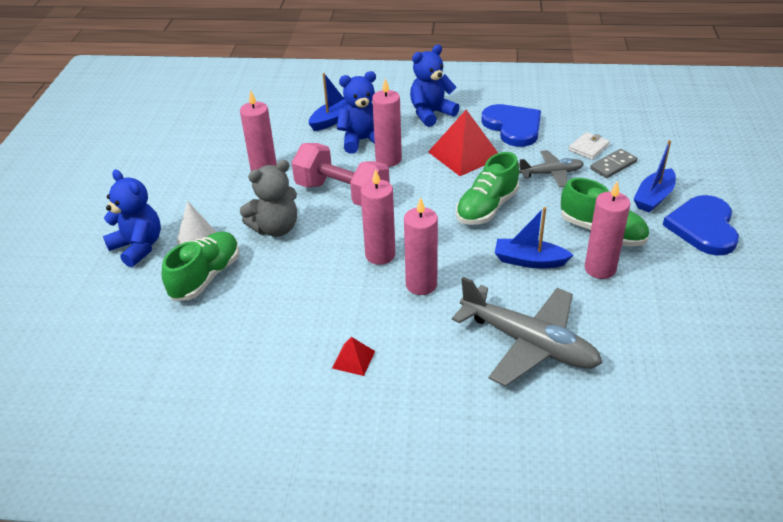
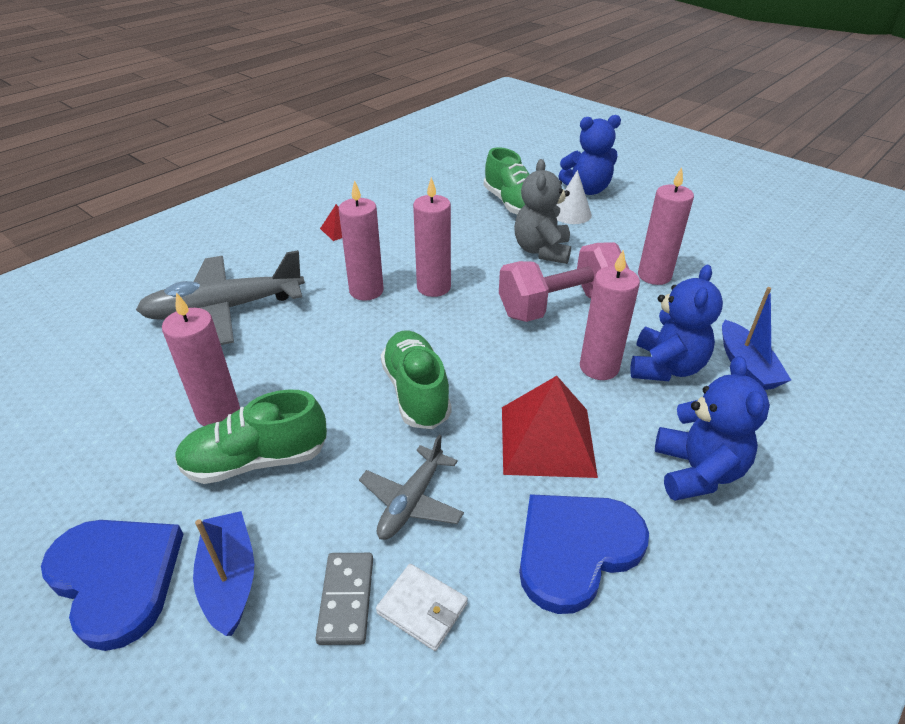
camera: 125 degrees right, 0 degrees up
(513, 127) = (575, 549): blue heart -> blue heart turned 135 degrees clockwise
(529, 261) = (301, 370): blue boat -> none
(588, 148) = (422, 608): white wallet -> white wallet turned 45 degrees counterclockwise

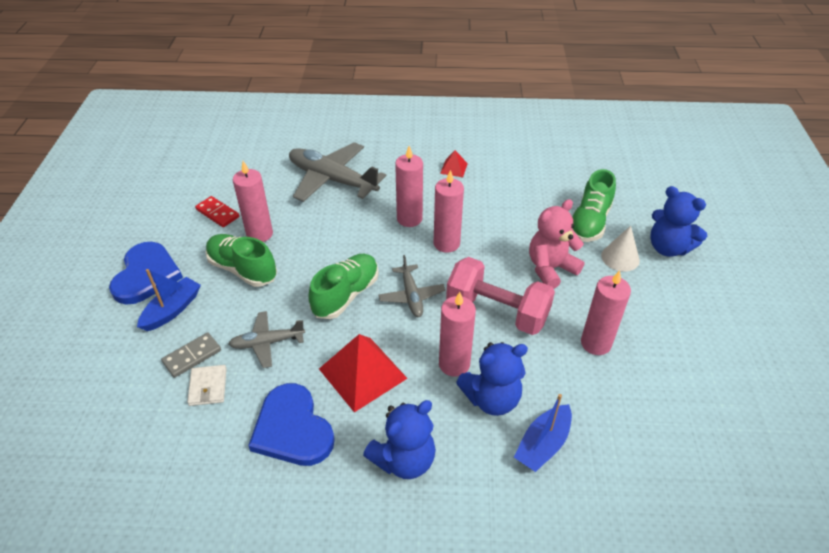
camera: 50 degrees right, 5 degrees up
(119, 433) = (217, 213): none -> red domino
(476, 347) = (411, 296): none -> grey plane
(542, 251) = (550, 269): grey teddy bear -> pink teddy bear
(575, 549) = (292, 429): blue heart -> blue heart turned 135 degrees counterclockwise

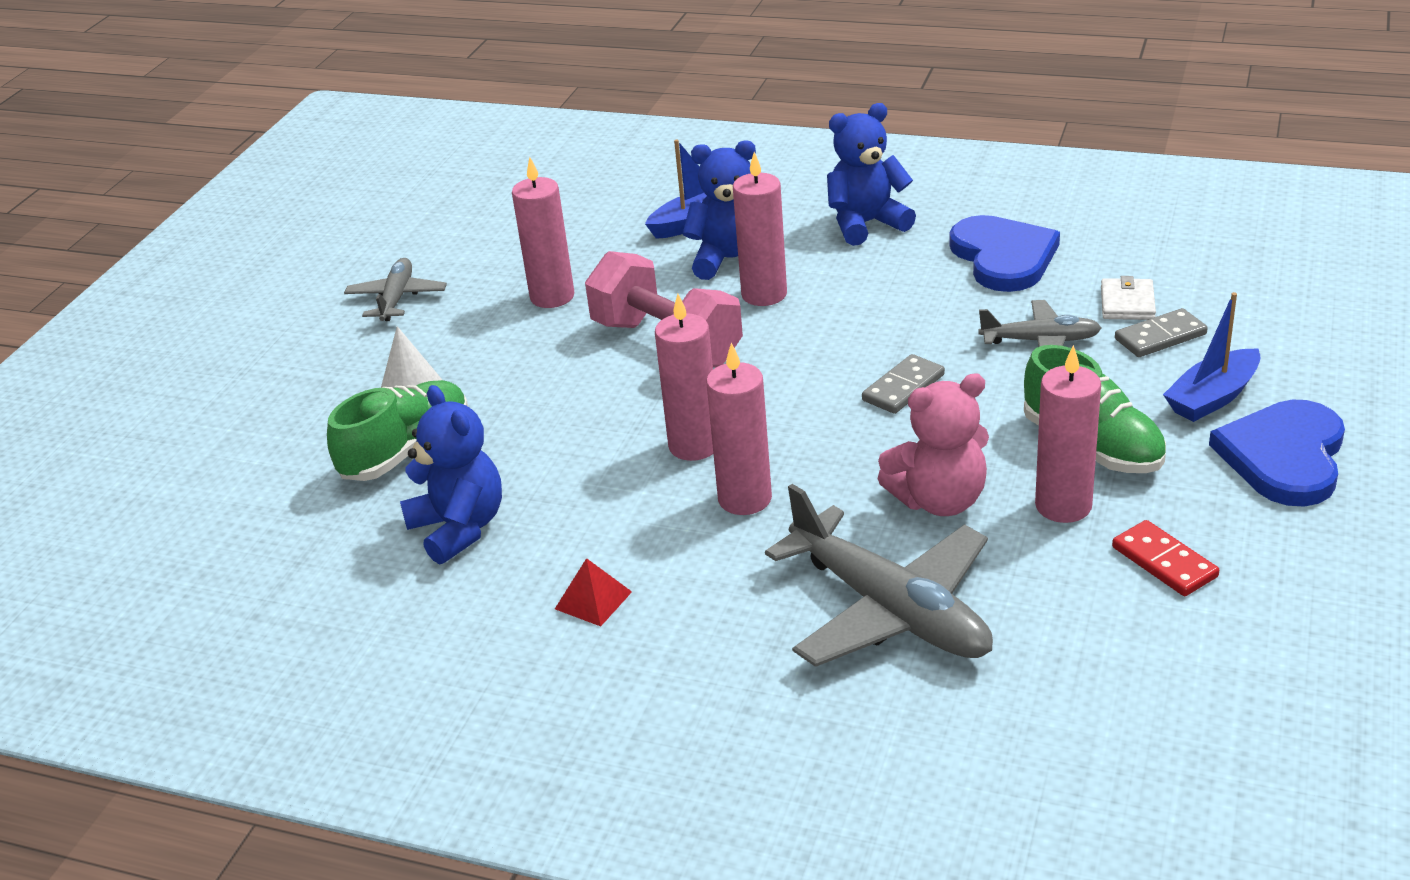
camera: 160 degrees left, 10 degrees down
(346, 295) = (903, 388): green shoe -> grey domino
(363, 373) = (898, 297): red pyramid -> none
(411, 296) = (793, 375): grey plane -> grey plane (397, 298)
(550, 269) = (540, 388): pink teddy bear -> pink teddy bear (939, 500)
(668, 248) = (319, 396): blue teddy bear -> blue teddy bear (459, 528)

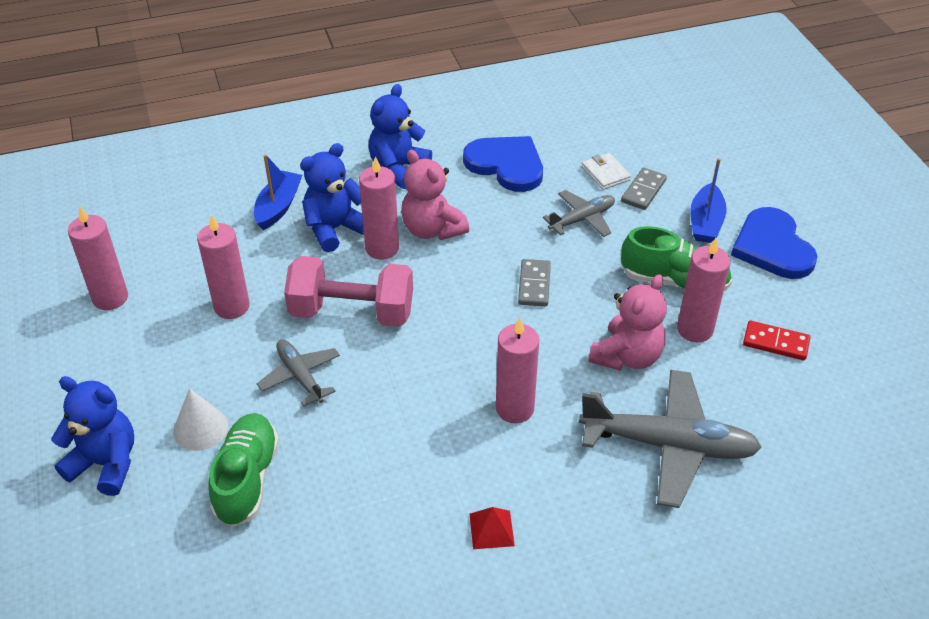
camera: 40 degrees left, 10 degrees up
(397, 298) = (107, 355): grey plane -> grey plane (300, 376)
(459, 528) = (348, 522): blue teddy bear -> blue teddy bear (106, 463)
(694, 446) = (446, 384): pink candle -> pink candle (110, 298)
(841, 294) = (432, 229): none -> pink teddy bear

